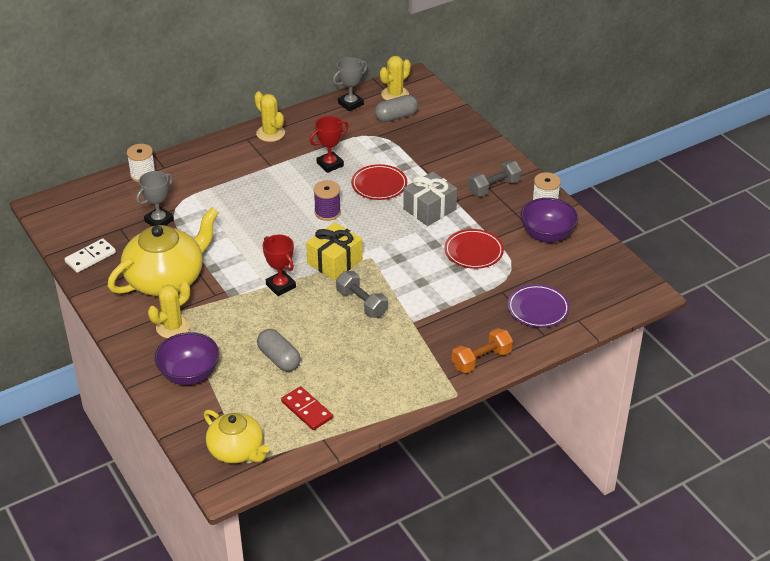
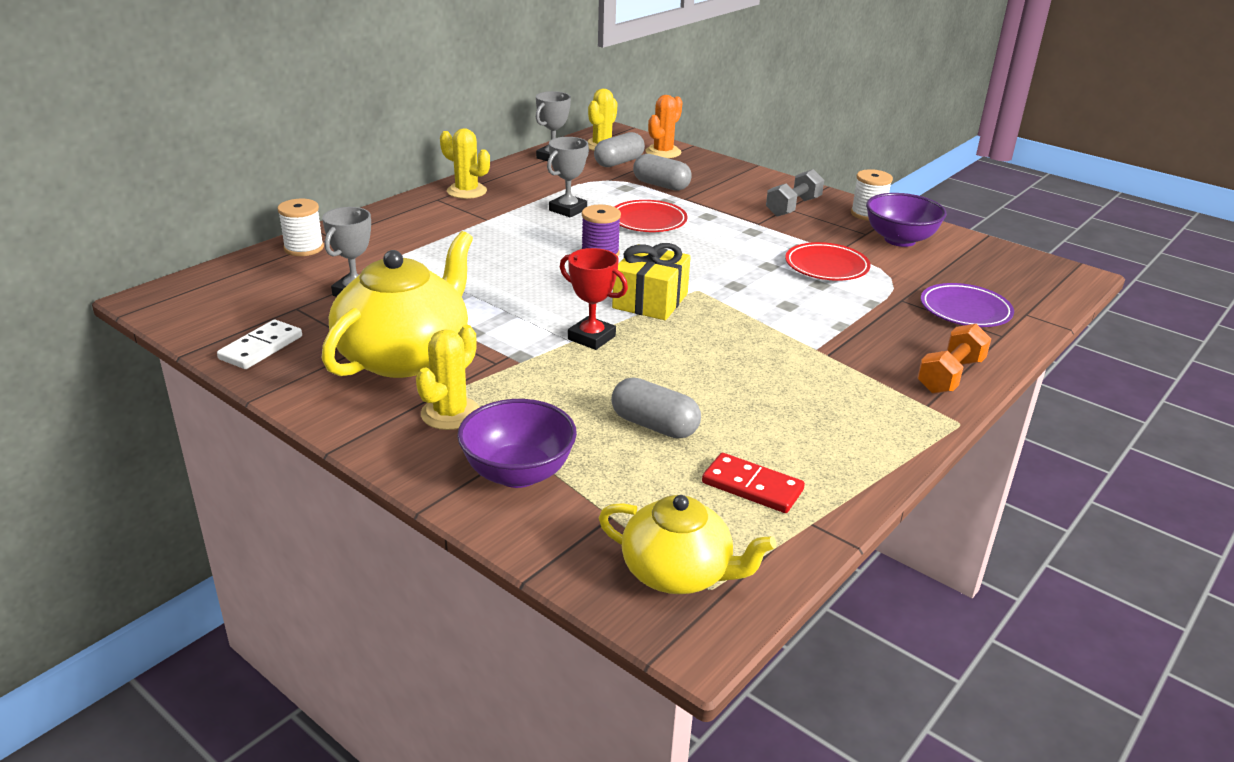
camera: 20 degrees left, 10 degrees down
(330, 164) = (568, 210): red trophy -> grey trophy
(362, 303) = (726, 339): grey dumbbell -> none
(412, 148) = (661, 185): none -> grey capsule
(429, 209) = (733, 235): grey gift -> none
(437, 109) = (663, 152): none -> orange cactus

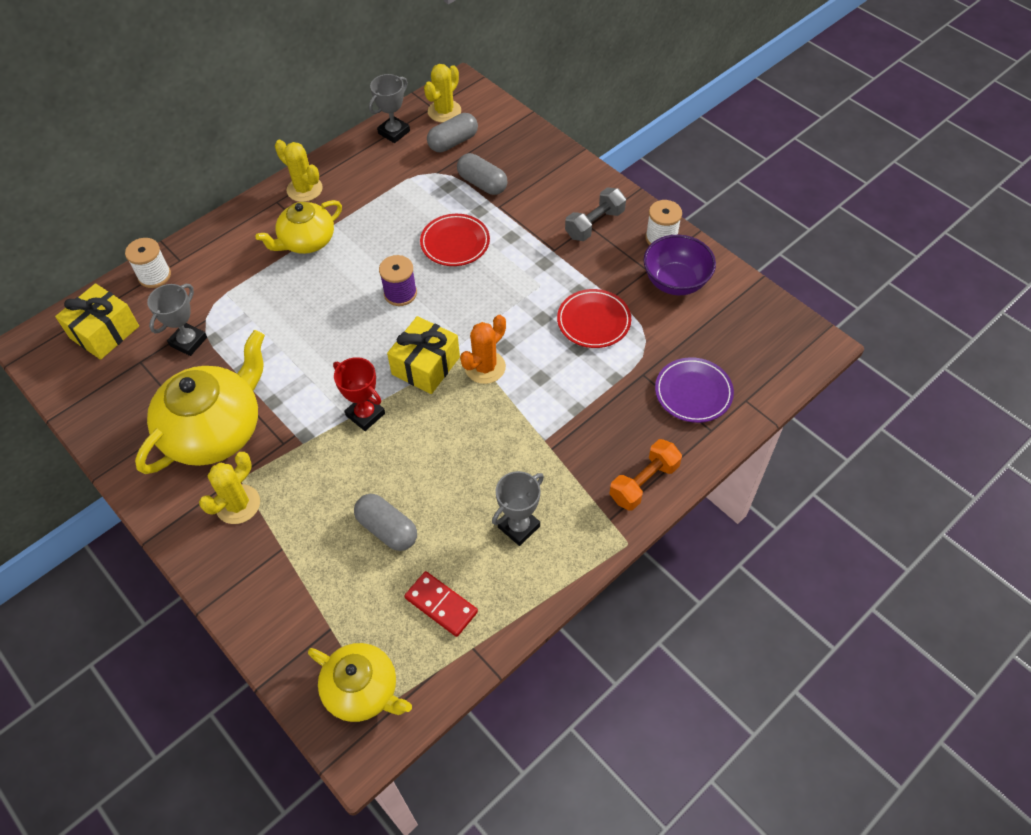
camera: 10 degrees right, 25 degrees up
(247, 288) = (104, 332): none -> yellow gift
(261, 348) = (108, 413): white domino -> none
(479, 223) = (307, 241): none -> yellow teapot
(518, 473) = (274, 577): purple bowl -> none
(568, 210) = (388, 223): grey trophy -> grey trophy (519, 526)
(663, 152) = (499, 124): orange cactus -> orange cactus (485, 367)

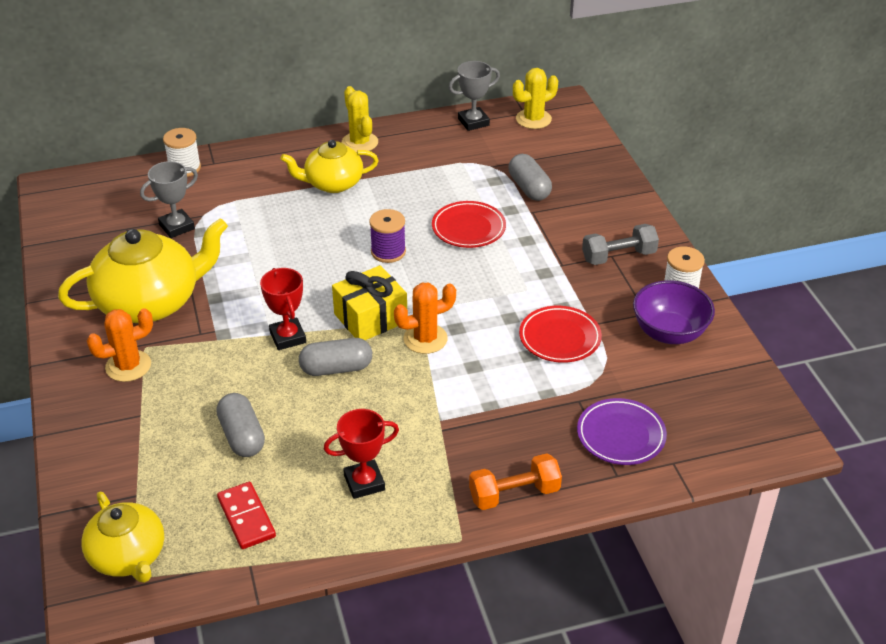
camera: 25 degrees right, 15 degrees down
(104, 332) = (114, 196): yellow gift -> none
(238, 504) = (128, 366): yellow cactus -> orange cactus
(453, 142) = (524, 146): grey capsule -> grey capsule (336, 368)
(519, 526) = (364, 482): grey trophy -> red trophy

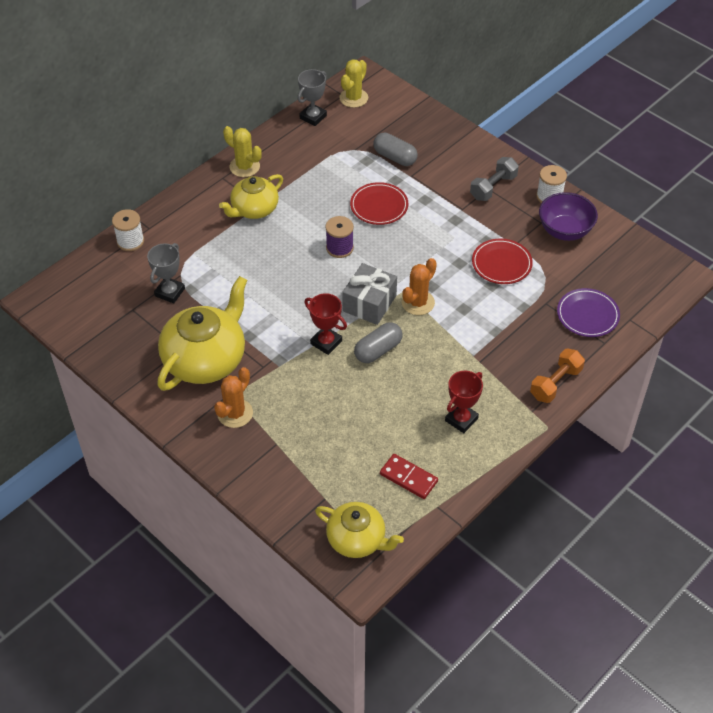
camera: 30 degrees left, 10 degrees up
(242, 436) = (358, 426): grey capsule -> none
(370, 318) = (369, 303): yellow gift -> grey gift

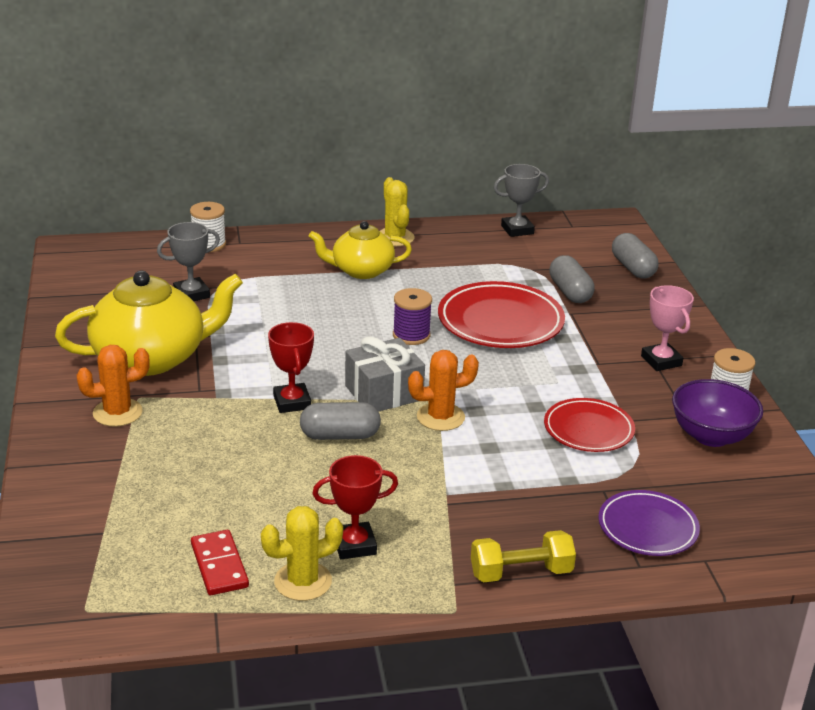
camera: 35 degrees right, 20 degrees down
(353, 98) = (581, 232): yellow cactus -> yellow cactus (303, 581)
(357, 539) = (83, 589): yellow teapot -> none
(379, 206) = (500, 321): red plate -> red plate, size x1.58
(411, 115) = (633, 268): none -> grey capsule
(493, 187) = (661, 361): grey dumbbell -> pink trophy
(555, 383) = (521, 572): orange dumbbell -> yellow dumbbell

